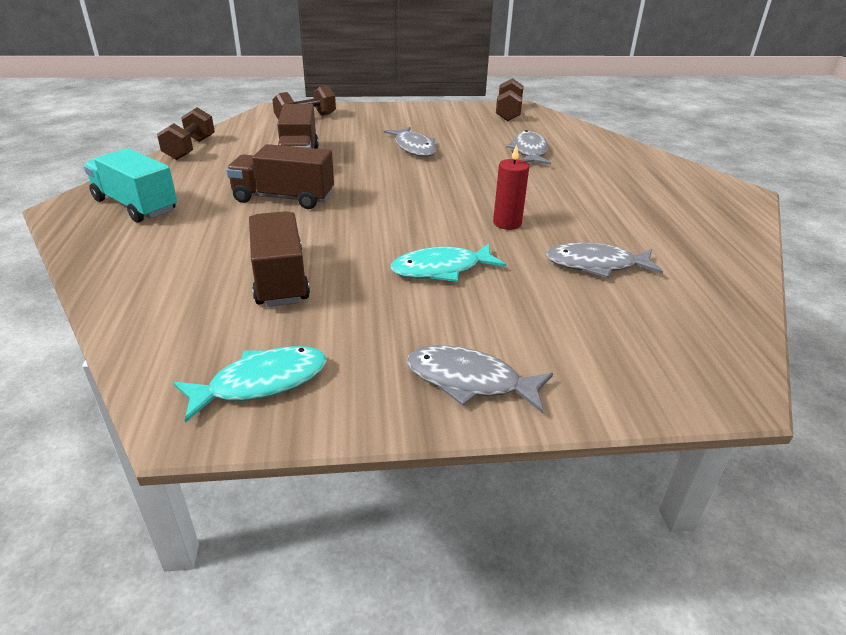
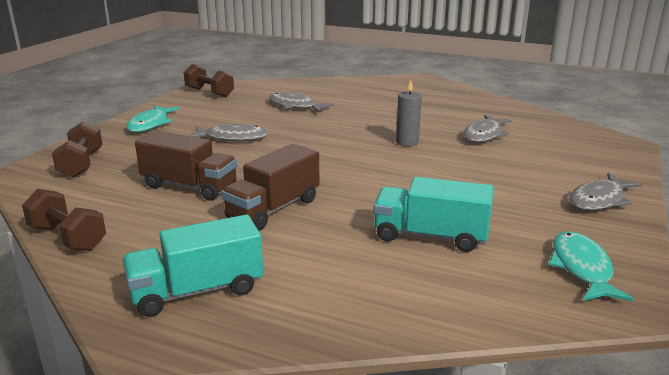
camera: 60 degrees left, 10 degrees down
(280, 278) = (430, 236): brown truck -> turquoise truck
(441, 270) = (459, 177): turquoise fish -> turquoise fish (150, 124)
(507, 223) = (407, 142): red candle -> grey candle

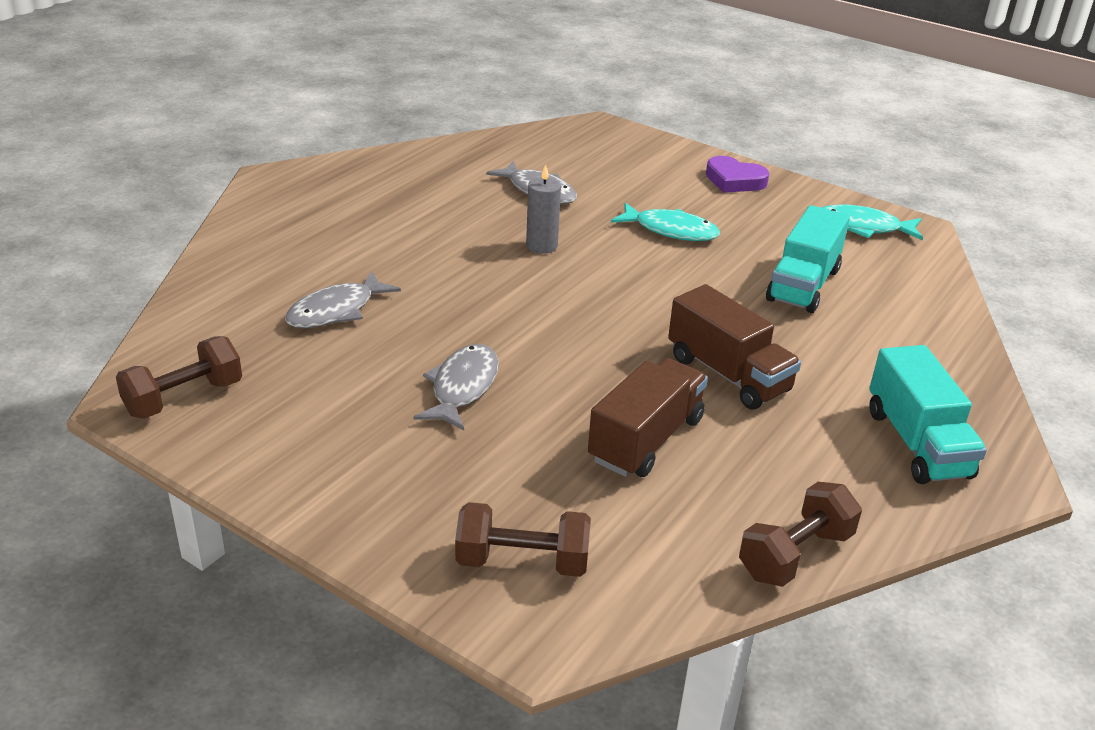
camera: 80 degrees left, 10 degrees up
(150, 124) = (343, 479): turquoise fish -> turquoise fish (671, 230)
(599, 200) = (734, 180): grey fish -> purple heart

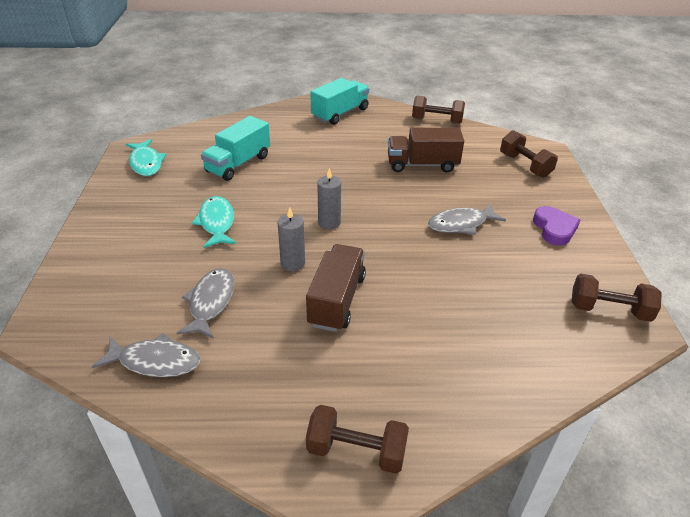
camera: 125 degrees left, 5 degrees up
(296, 193) = (356, 451): none -> brown dumbbell
(336, 311) = (467, 306): grey fish -> grey fish (155, 361)
(588, 295) = (329, 222): none -> grey candle
(728, 374) = (348, 161): brown truck -> brown truck (337, 300)
(734, 180) = (112, 223): purple heart -> purple heart (554, 229)
(803, 285) = (238, 164): turquoise truck -> turquoise truck turned 135 degrees clockwise

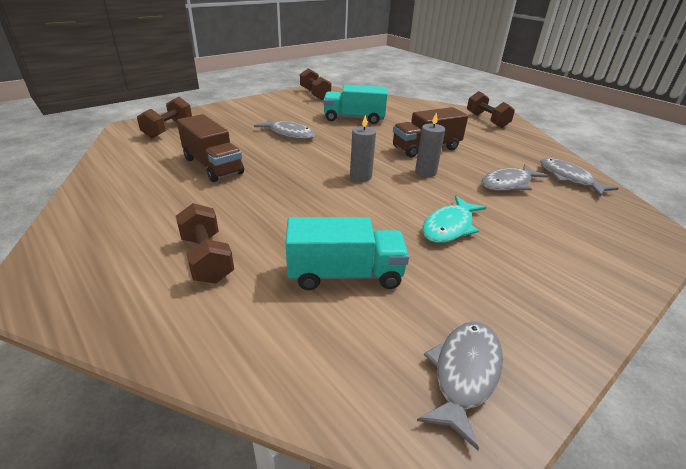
camera: 130 degrees left, 5 degrees down
(146, 163) = (464, 373): turquoise fish -> grey fish
(340, 113) = (110, 258): turquoise truck -> turquoise truck (354, 118)
(436, 121) = (91, 183): brown dumbbell -> brown dumbbell (207, 258)
(554, 229) = (255, 111): purple heart -> none

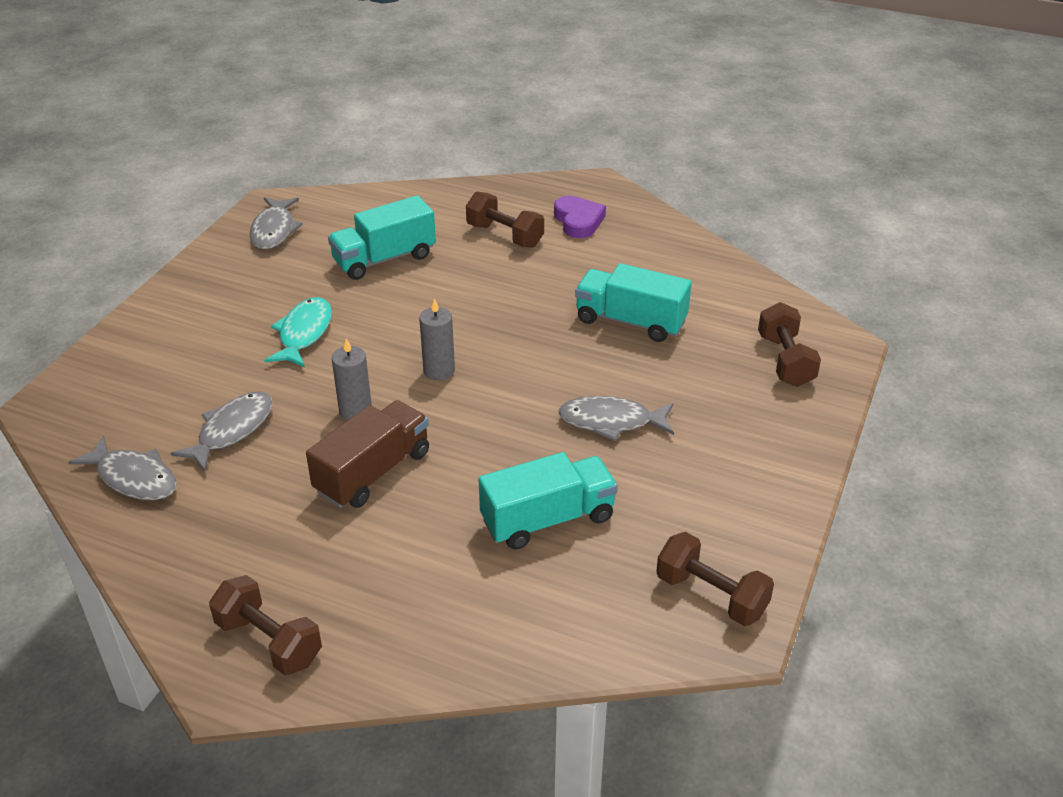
camera: 155 degrees right, 5 degrees up
(122, 249) = (578, 221): none -> purple heart
(213, 166) = (630, 321): brown truck -> turquoise truck

